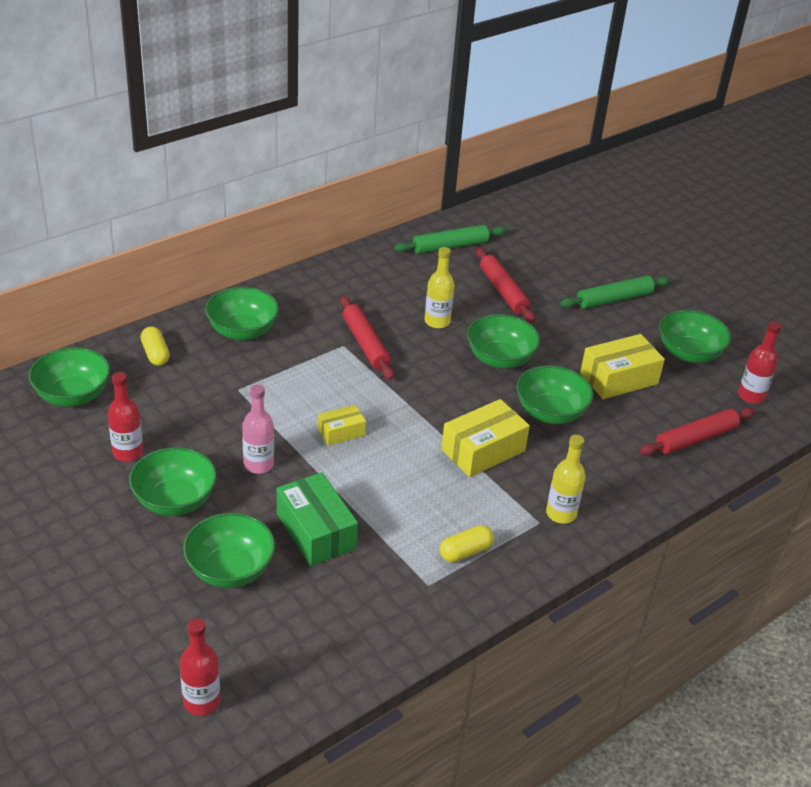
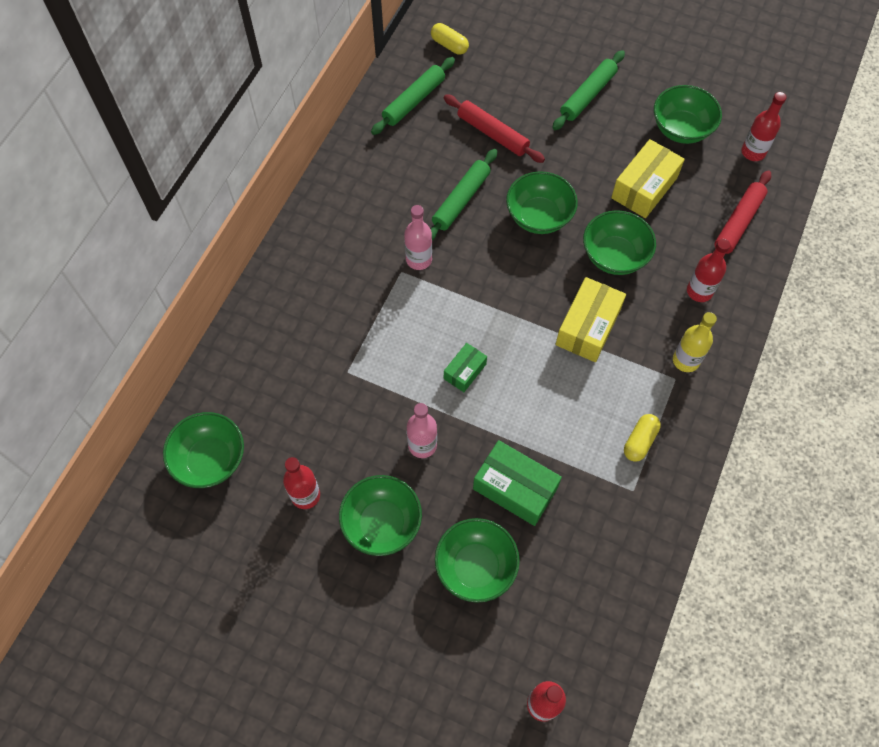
camera: 25 degrees left, 25 degrees up
(155, 354) = (247, 371): yellow capsule -> yellow capsule (449, 45)
(242, 331) = (304, 302): green bowl -> none
(341, 432) = (465, 371): yellow box -> green box
(365, 344) = (419, 259): red rolling pin -> pink bottle
(437, 321) = (461, 200): yellow bottle -> green rolling pin
(615, 471) = (699, 291): none -> red bottle

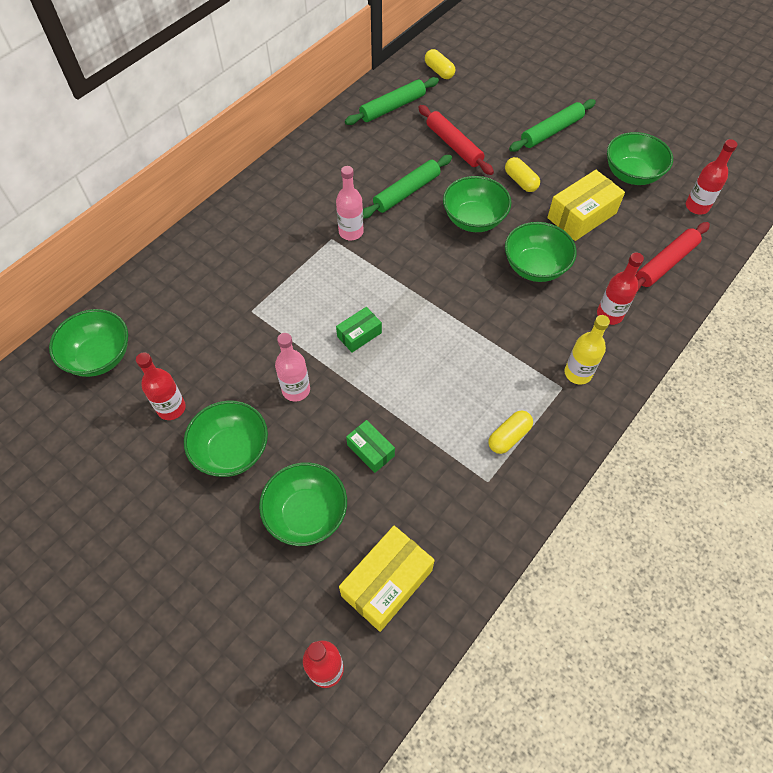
camera: 15 degrees right, 5 degrees down
(515, 488) = (370, 450): green box -> green box, size x0.57
(573, 161) = (520, 181): none -> yellow capsule
(588, 327) = (490, 322): yellow box -> yellow box (387, 583)

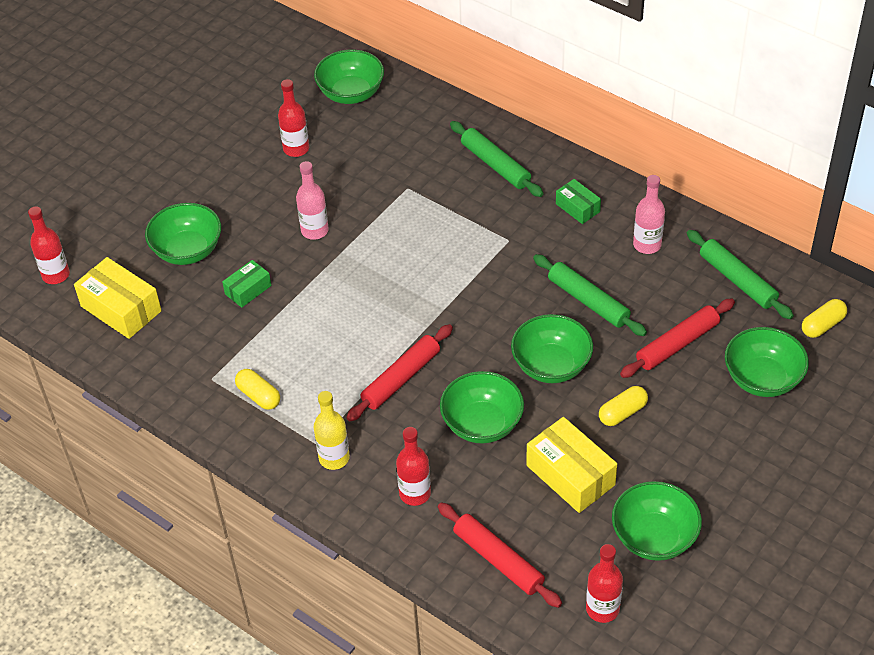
camera: 90 degrees right, 10 degrees down
(232, 451) = (252, 194): green bowl -> green bowl (762, 379)
(351, 232) = (520, 255): pink bottle -> pink bottle (647, 245)
(359, 334) = (380, 272): green box -> green box (577, 208)
(487, 321) = (401, 378): none -> red rolling pin
(551, 131) = (723, 449): green rolling pin -> green rolling pin (495, 165)

